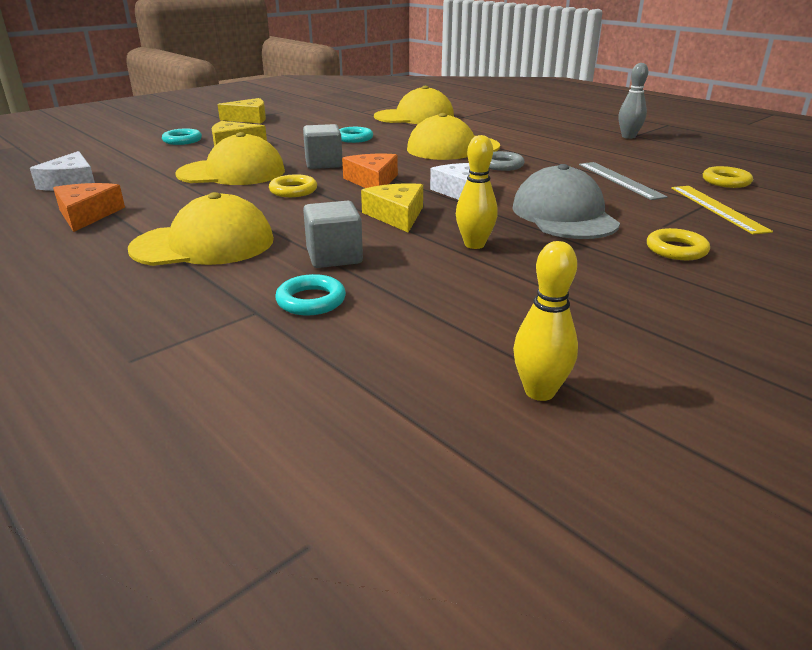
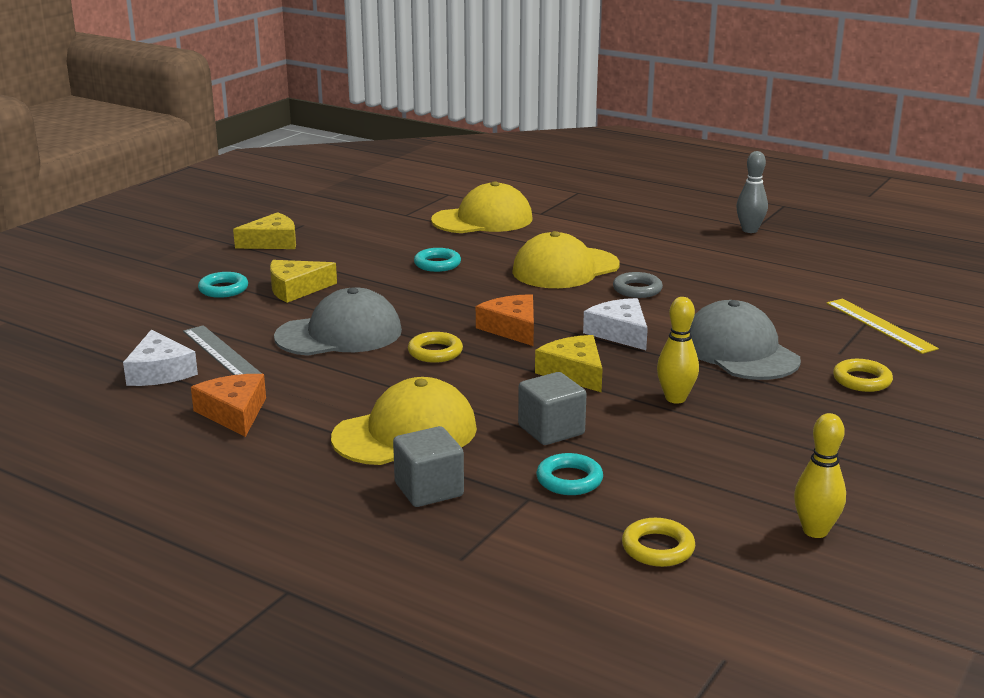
camera: 15 degrees left, 5 degrees down
(232, 173) = (339, 334): yellow cap -> grey cap
(324, 164) = (435, 308): grey cube -> grey cube (429, 490)
(620, 180) = (771, 298): grey ruler -> grey ruler (222, 353)
(726, 181) = (875, 288): yellow ring -> yellow ring (658, 548)

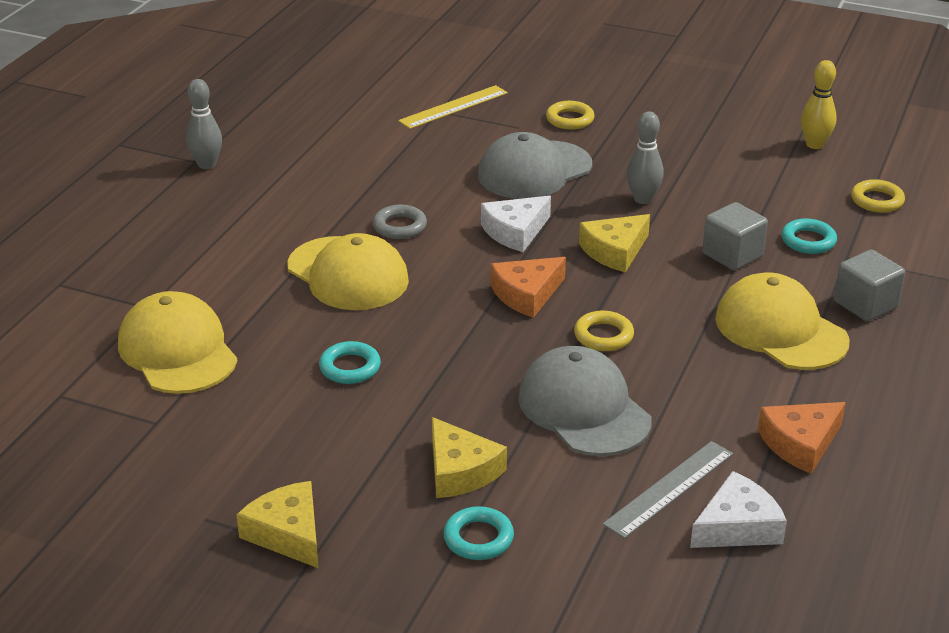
camera: 100 degrees left, 10 degrees up
(675, 398) = (643, 199): yellow bowling pin -> grey bowling pin

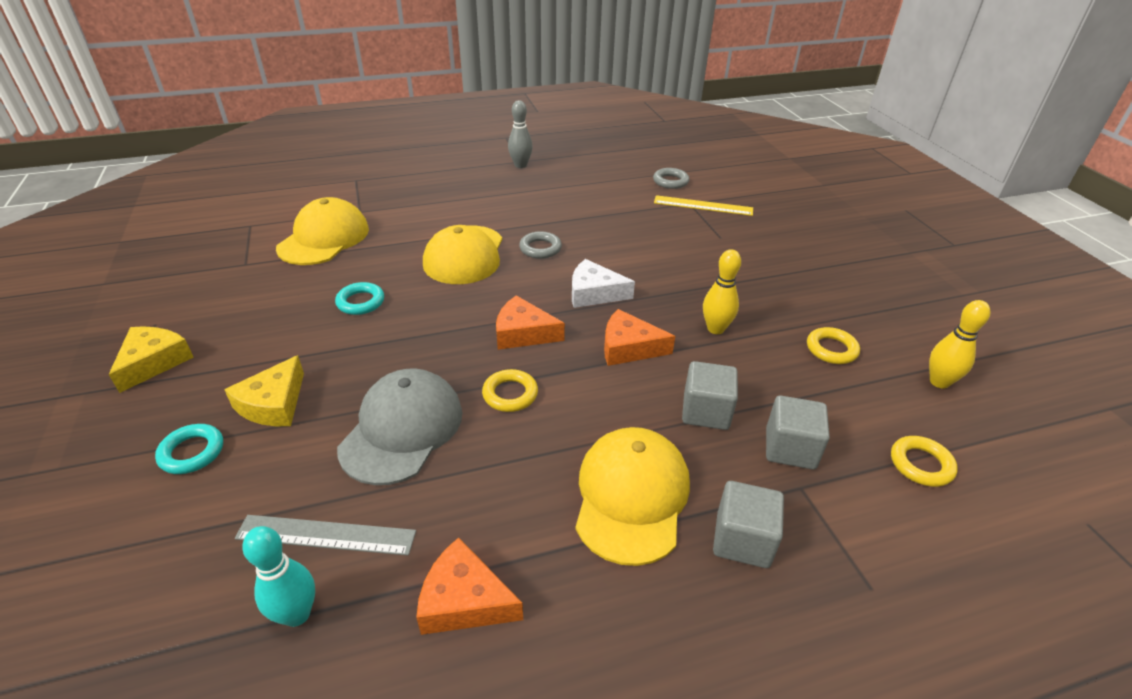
camera: 50 degrees right, 5 degrees up
(383, 100) = (670, 181): none -> grey ring
(534, 170) = (678, 267): grey cap -> none
(570, 119) = (764, 251): yellow ring -> yellow ring (831, 349)
(615, 251) = (628, 348): yellow cheese -> orange cheese
(643, 199) = (715, 329): grey bowling pin -> yellow bowling pin
(737, 526) = (297, 614): white cheese -> turquoise bowling pin
(808, 241) = (790, 448): turquoise ring -> grey cube

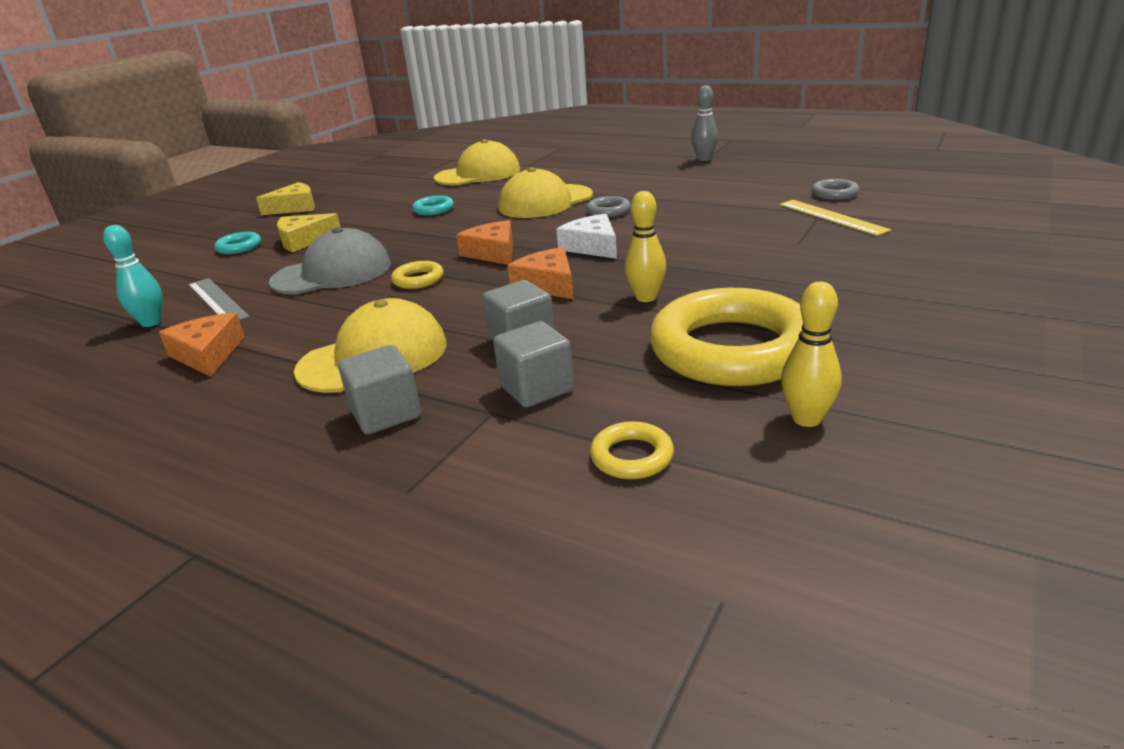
camera: 50 degrees right, 10 degrees down
(831, 349) = (732, 349): yellow ring -> yellow ring, size x2.42

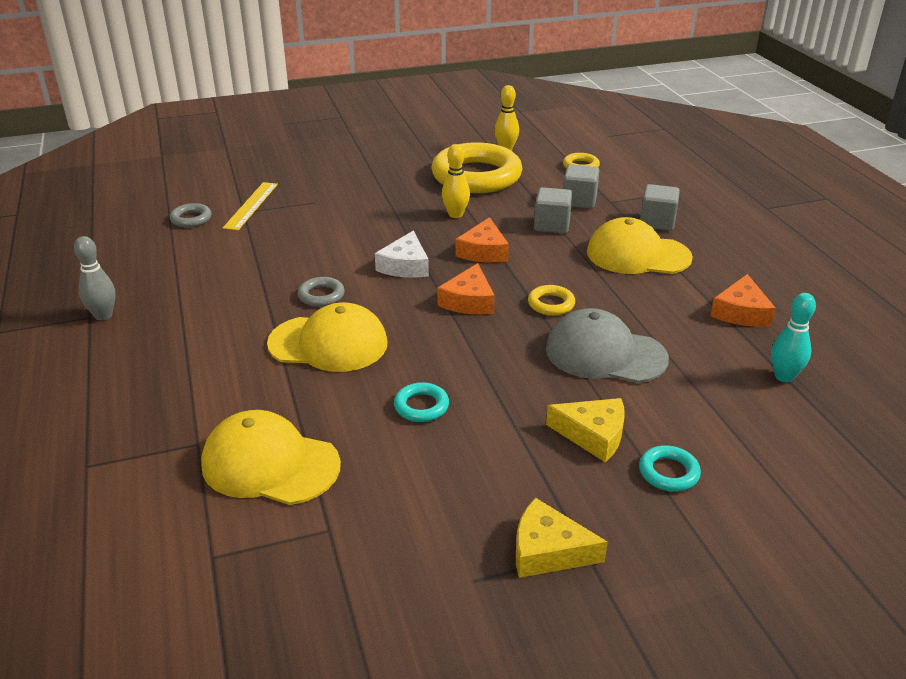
camera: 140 degrees left, 5 degrees up
(217, 300) = (719, 375): grey ruler -> none

